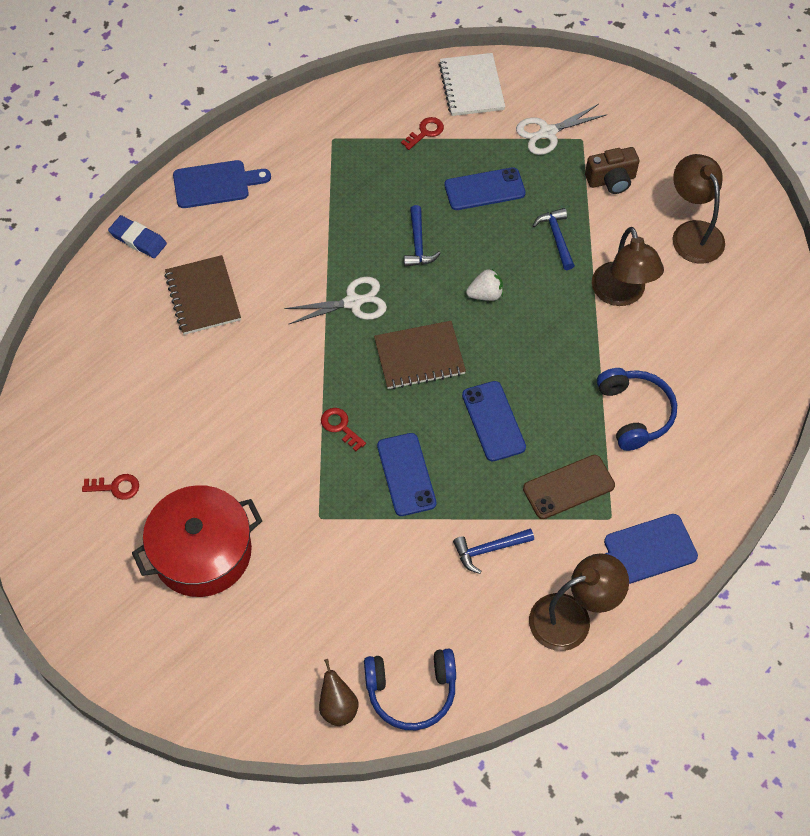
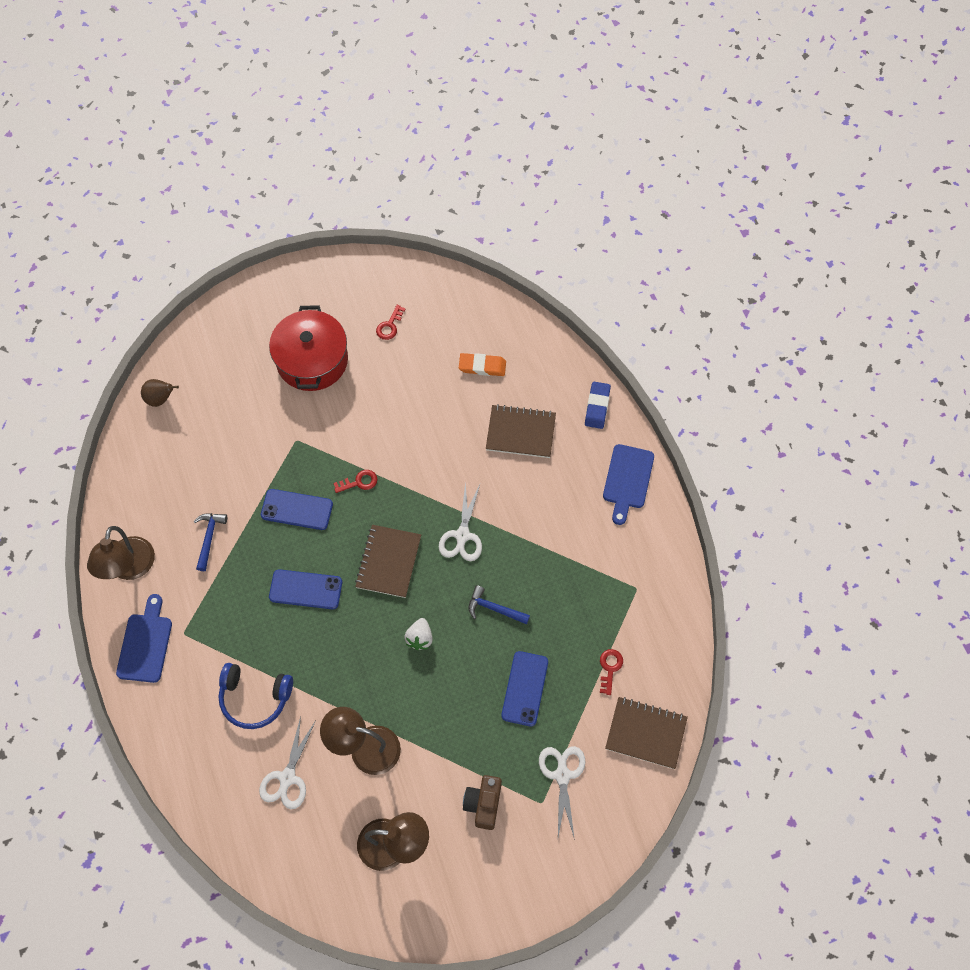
camera: 115 degrees right, 5 degrees up
(132, 366) = (482, 366): none -> orange eraser
(138, 239) = (597, 406): blue eraser -> blue eraser turned 45 degrees counterclockwise
(411, 691) = (143, 445): blue headphones -> none
(425, 132) = (610, 668): red key -> red key turned 150 degrees counterclockwise
(471, 86) = (646, 733): white notebook -> brown notebook
(556, 238) = (446, 723): blue hammer -> none
(568, 487) = (223, 616): brown phone -> none
(691, 346) = (287, 777): none -> white scissors

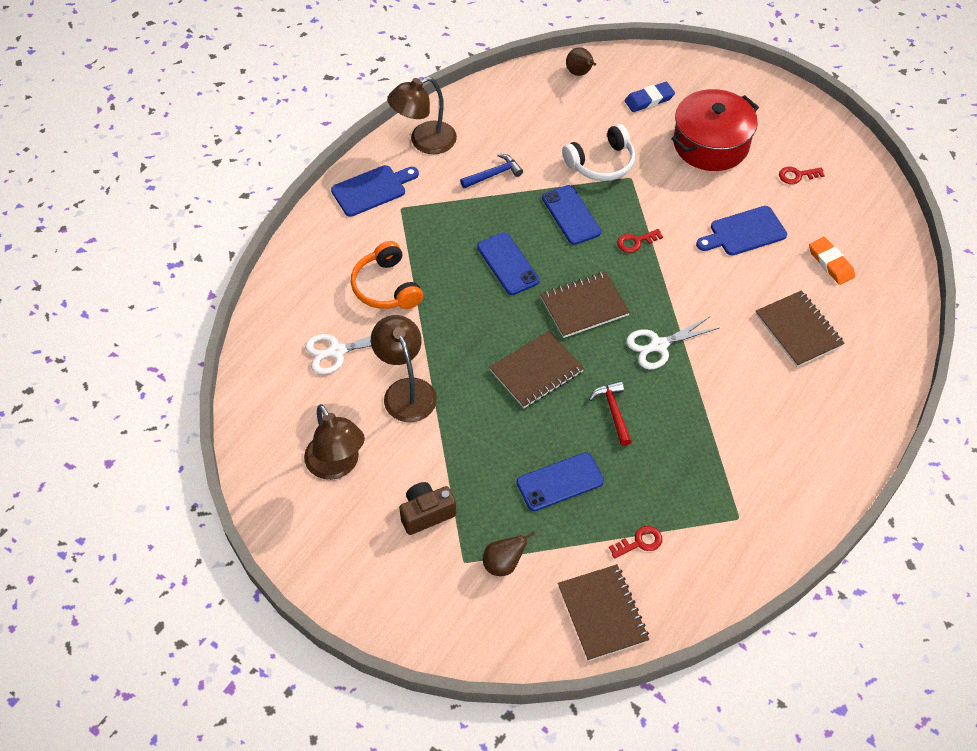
camera: 55 degrees right, 10 degrees down
(255, 697) = (386, 287): blue headphones -> orange headphones
(265, 450) = (601, 163): none -> white headphones
(359, 482) = (635, 242): red key -> red key turned 120 degrees clockwise
(419, 638) = (536, 371): white strawberry -> brown notebook
(494, 608) = (613, 411): blue hammer -> red hammer
(562, 775) = (503, 564): white scissors -> brown pear
(597, 406) = (886, 375): blue eraser -> blue eraser (649, 99)
(627, 480) = (839, 445): blue cutting board -> blue cutting board (744, 232)

